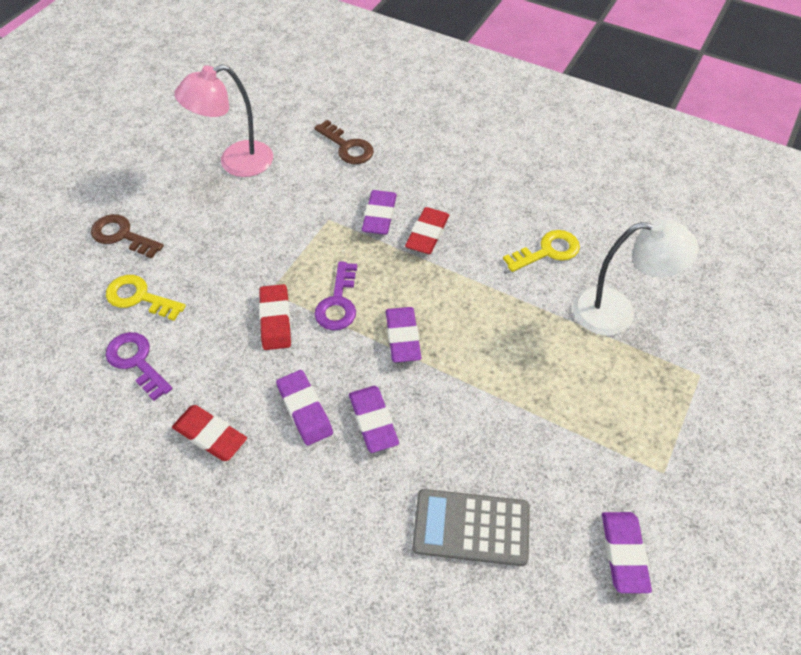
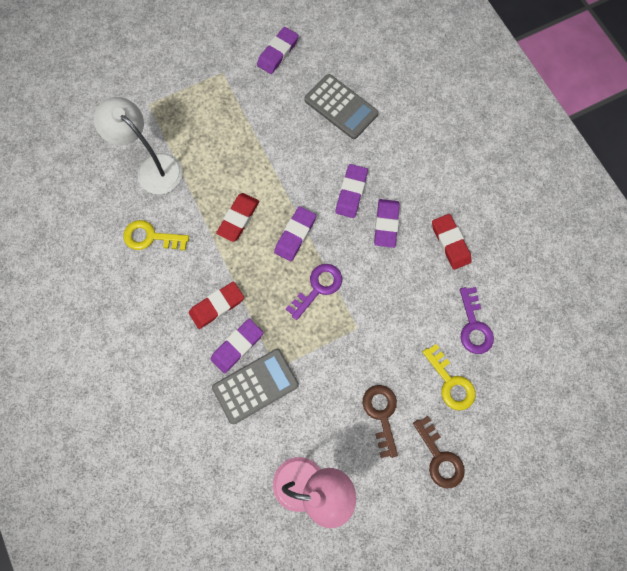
camera: 145 degrees left, 20 degrees up
(275, 320) = (367, 301): red eraser -> red eraser (238, 218)
(337, 198) = (255, 386): none -> grey calculator
(347, 147) = (209, 440): brown key -> brown key (381, 414)

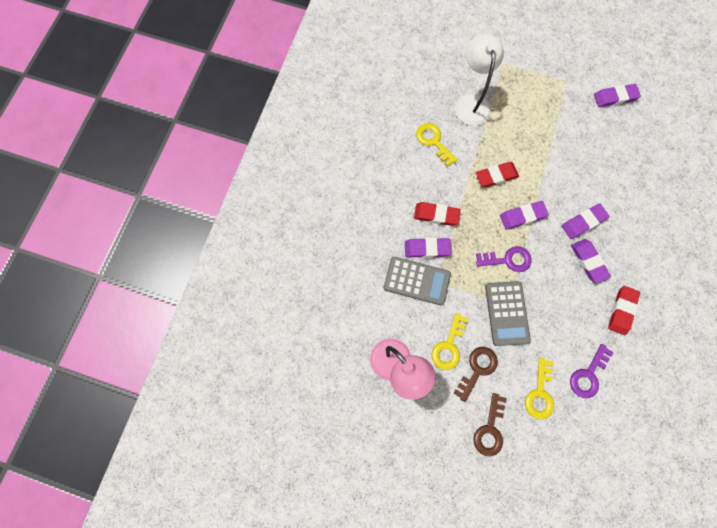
camera: 45 degrees right, 0 degrees up
(338, 418) = (449, 346): none -> yellow key
(341, 107) = (626, 164): grey calculator -> grey calculator (506, 313)
(386, 224) = (588, 261): purple eraser -> purple eraser turned 75 degrees counterclockwise

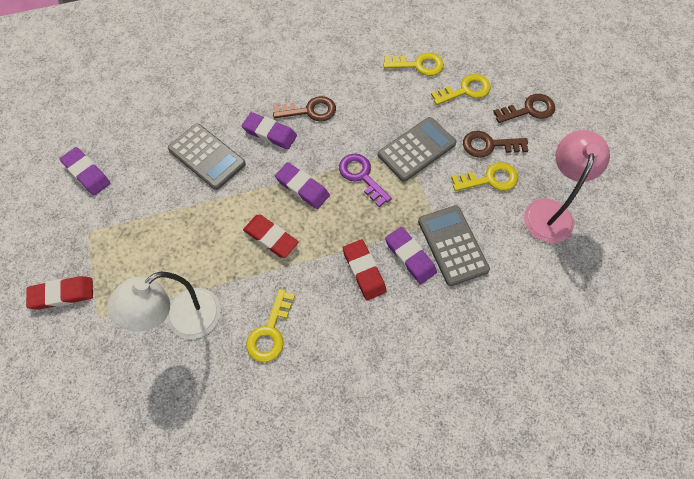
camera: 125 degrees left, 10 degrees down
(586, 172) = (207, 156): none -> grey calculator
(588, 261) = (310, 111): purple eraser -> brown key
(588, 375) = (418, 65): purple key -> yellow key
(621, 310) = (339, 67): red eraser -> red eraser (62, 294)

